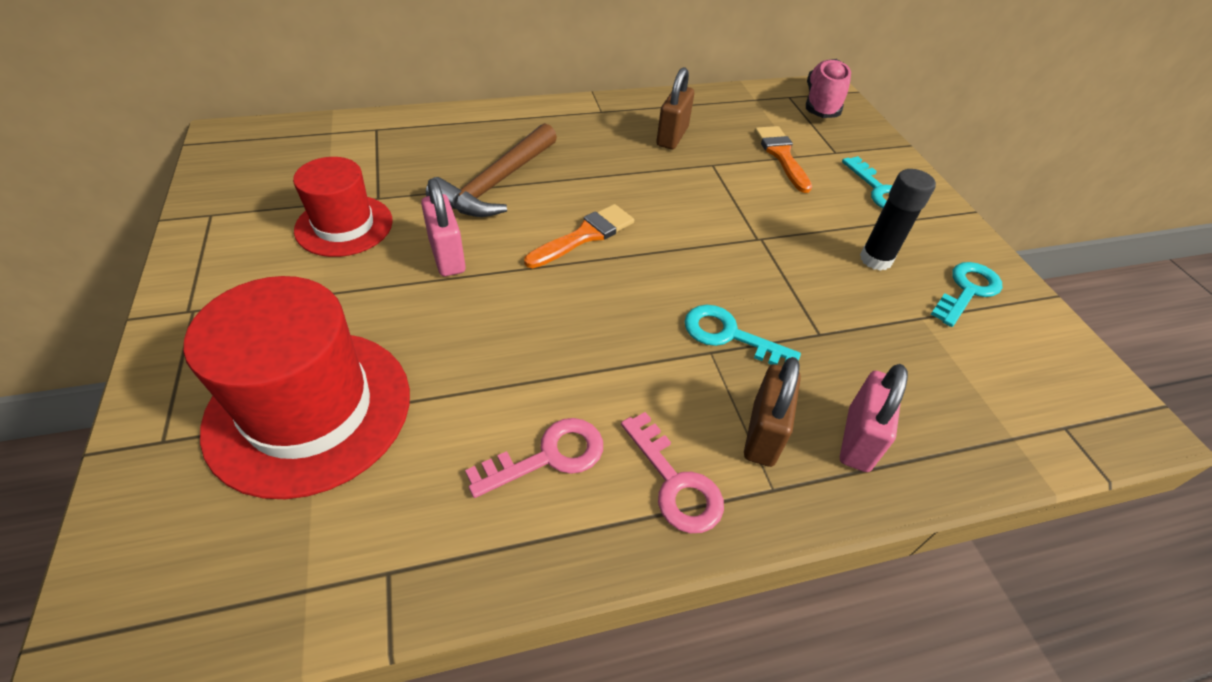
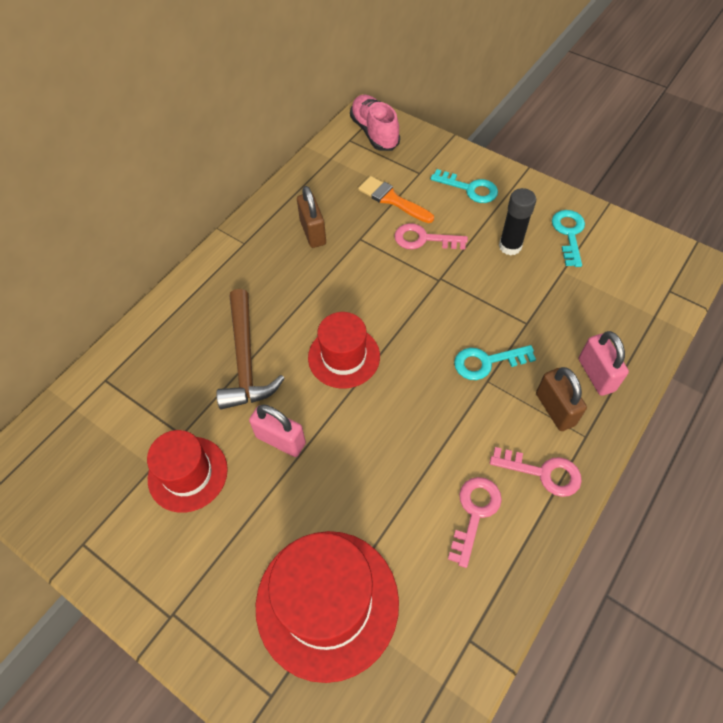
camera: 35 degrees left, 10 degrees up
(585, 235) = (344, 357): orange brush -> red hat
(779, 200) = (423, 239): none -> pink key

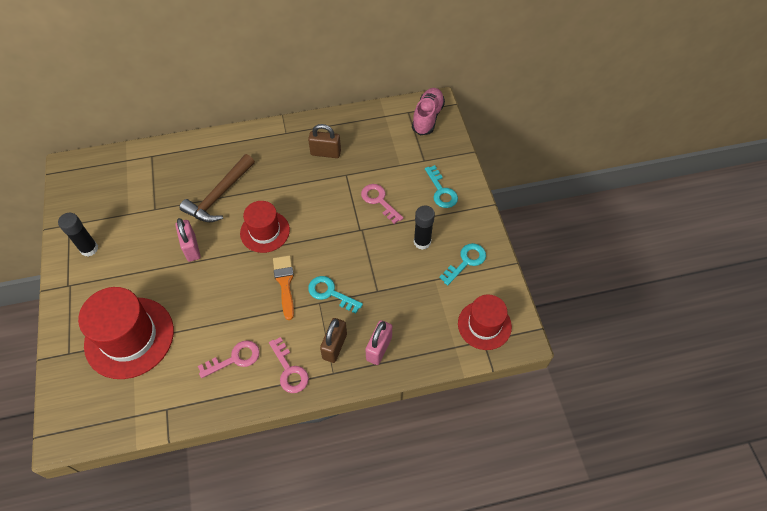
camera: 40 degrees right, 0 degrees up
(148, 548) = (89, 249): none -> black glue stick
(188, 474) = (138, 229): red hat -> red hat (484, 325)
(313, 233) = (325, 153): brown padlock -> brown padlock turned 75 degrees clockwise
(392, 199) = (389, 165): orange brush -> orange brush (285, 283)

